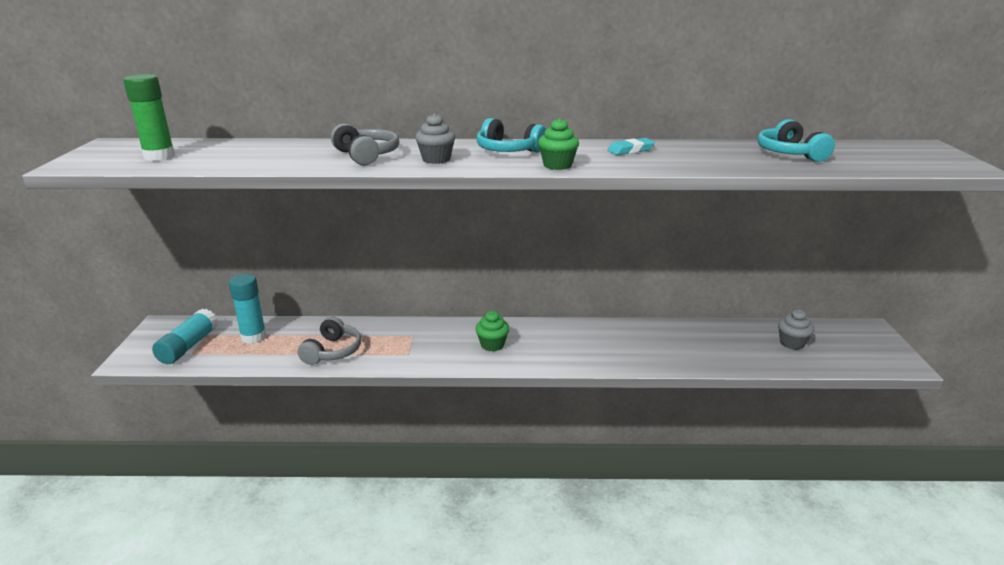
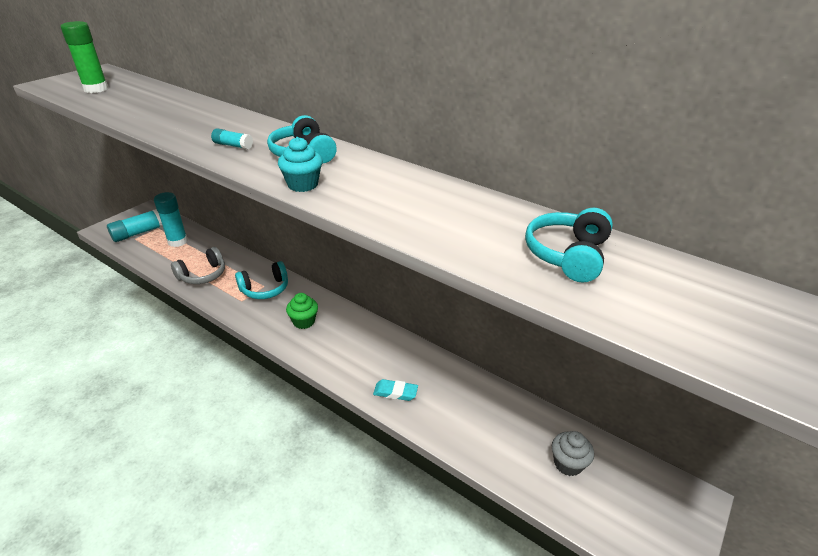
camera: 35 degrees right, 10 degrees up
(366, 155) = (199, 126): grey headphones -> none
(417, 337) = (265, 289): none -> turquoise headphones
(436, 159) = (233, 145): grey cupcake -> turquoise glue stick
(557, 165) = (303, 185): green cupcake -> turquoise cupcake
(630, 150) = (406, 188): turquoise eraser -> turquoise eraser (395, 392)

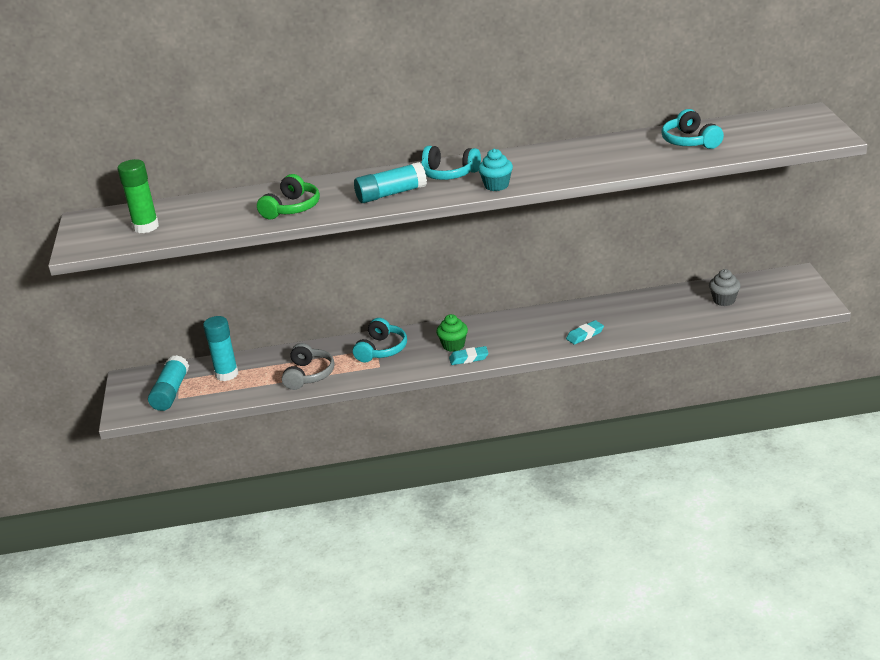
camera: 40 degrees left, 5 degrees down
(168, 120) = (292, 208): none -> green headphones
(233, 145) = (391, 194): turquoise glue stick -> turquoise glue stick, size x1.93
(292, 341) = (469, 358): none -> turquoise eraser

